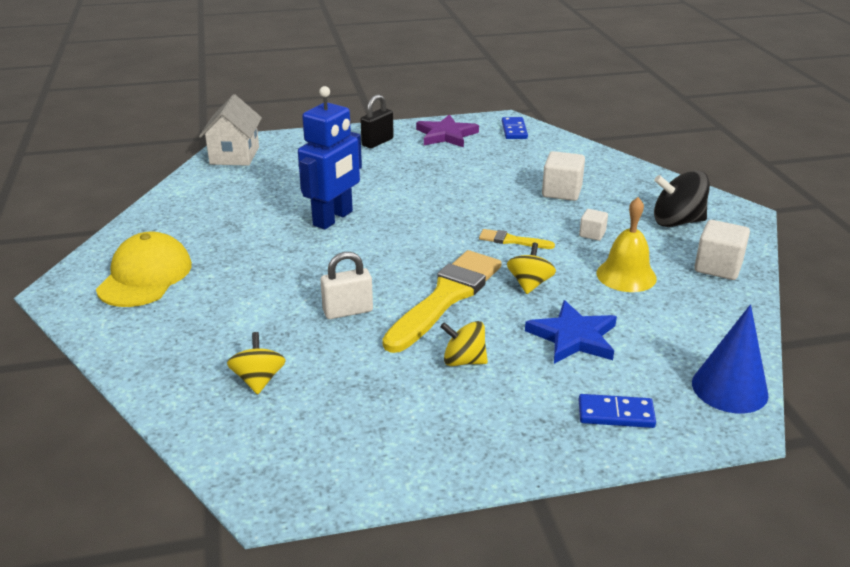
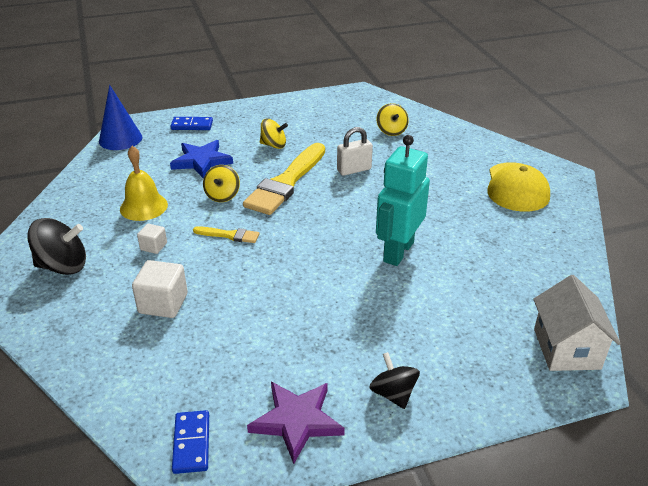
camera: 175 degrees right, 5 degrees up
(333, 218) = (398, 252): blue robot -> turquoise robot
(377, 142) = (393, 394): black padlock -> black spinning top
(718, 267) = (63, 218): white cube -> none

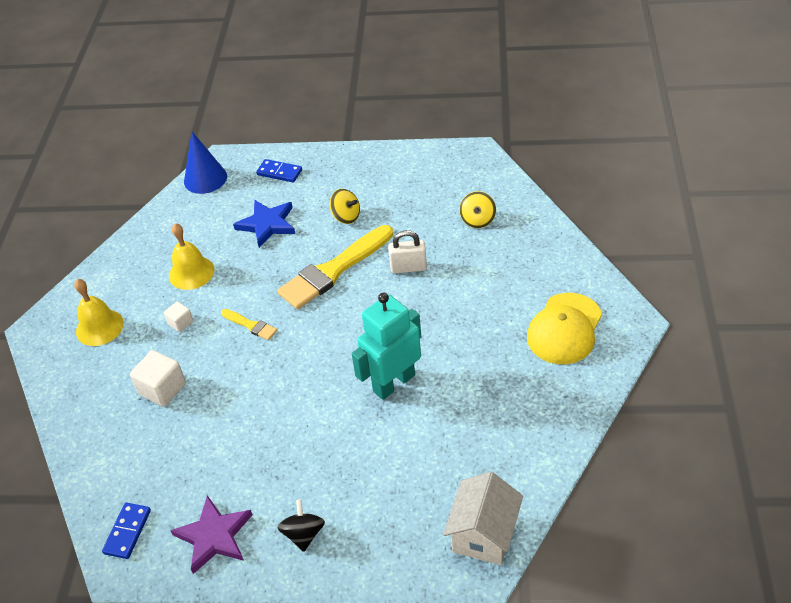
camera: 25 degrees right, 10 degrees up
(63, 266) = (99, 327): black spinning top -> yellow bell
(222, 196) = (266, 274): yellow spinning top -> none

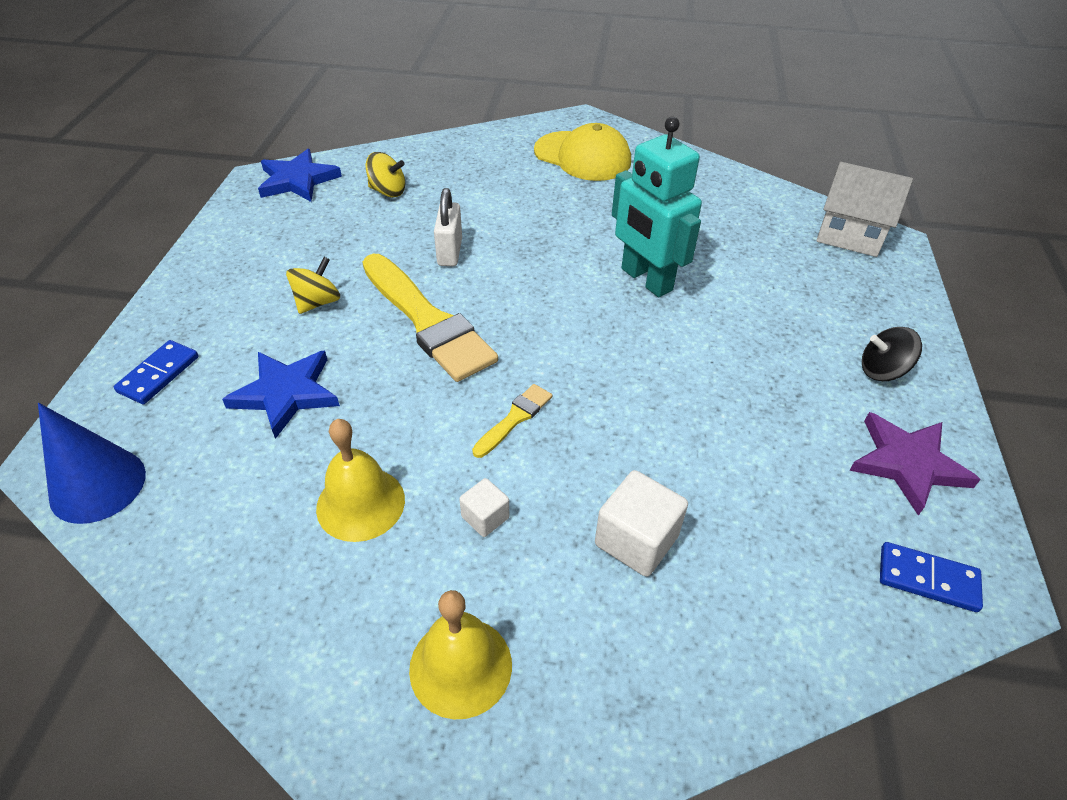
camera: 90 degrees left, 0 degrees up
(480, 171) = (298, 180): none -> blue star

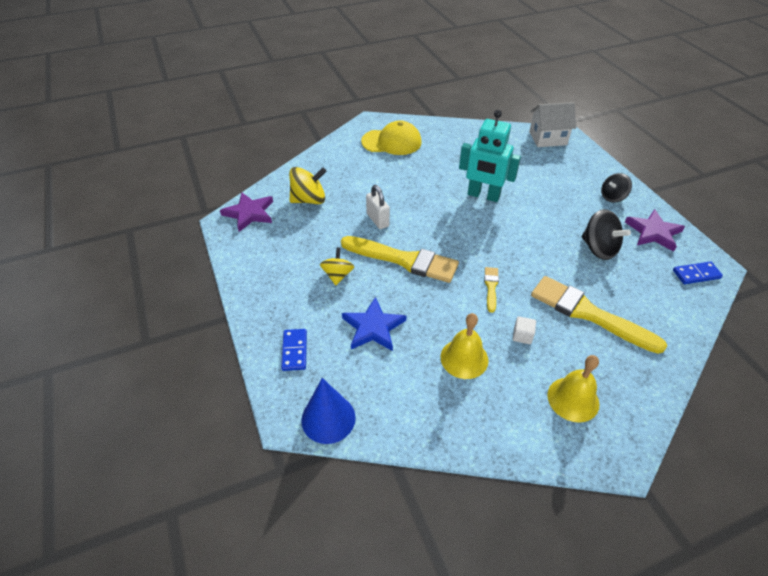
camera: 30 degrees left, 0 degrees up
(298, 180) = (249, 213): blue star -> purple star
(388, 191) = (309, 200): yellow spinning top -> yellow spinning top, size x1.52
(636, 540) = (588, 313): white cube -> yellow brush
(766, 444) = (598, 249): none -> black spinning top

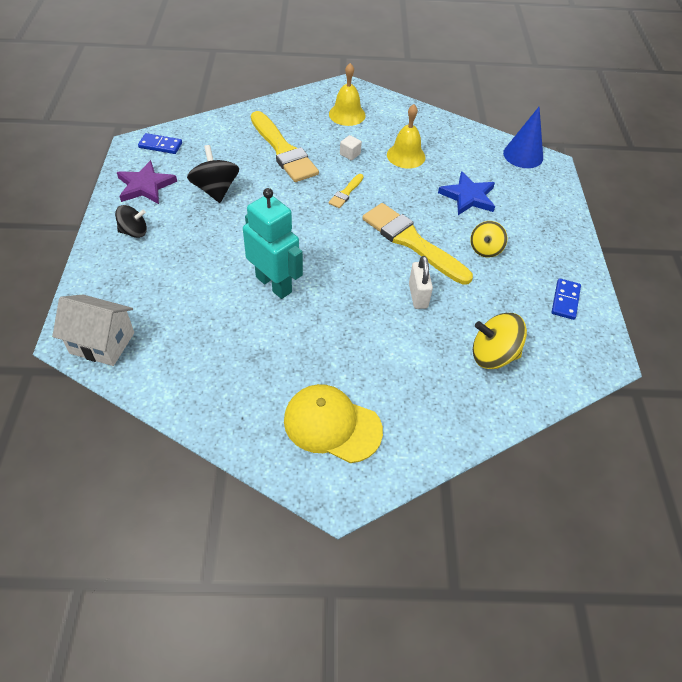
camera: 160 degrees left, 5 degrees up
(249, 213) = (574, 361): purple star -> none
(294, 351) = (541, 201): blue domino -> blue domino (565, 300)

